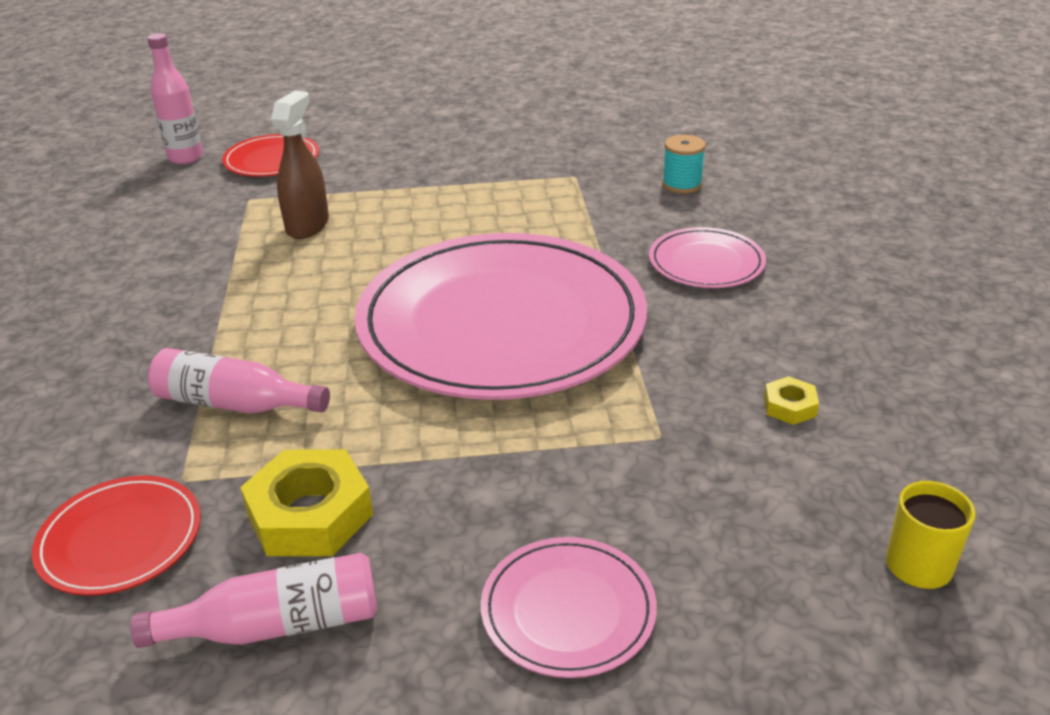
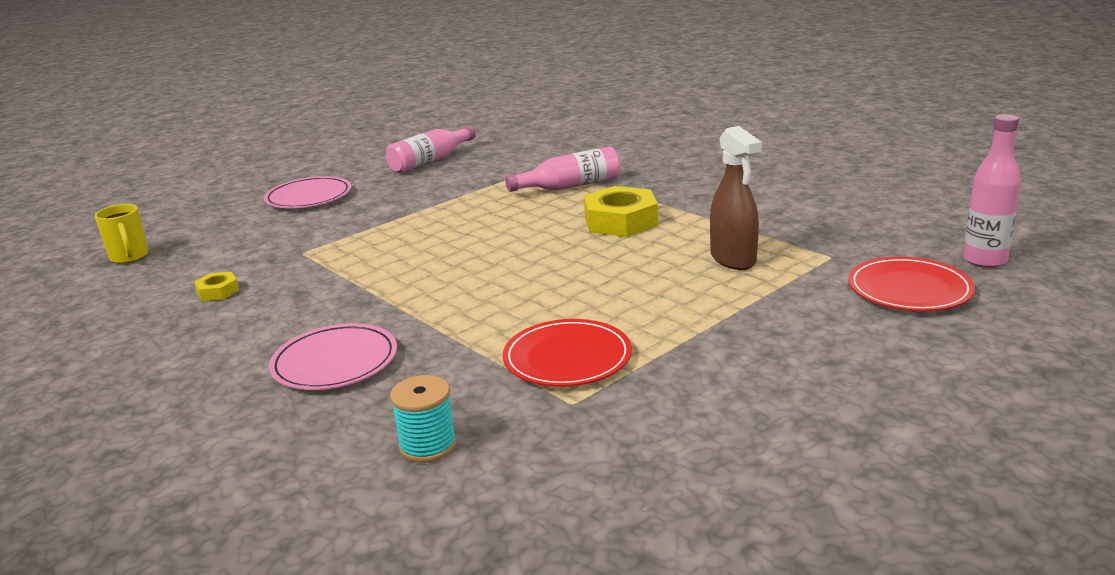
camera: 145 degrees right, 10 degrees down
(120, 539) = (534, 152): red plate -> red plate (567, 358)
(310, 515) = (463, 178): yellow nut -> yellow nut (620, 221)
(501, 323) = (469, 263): pink plate -> none

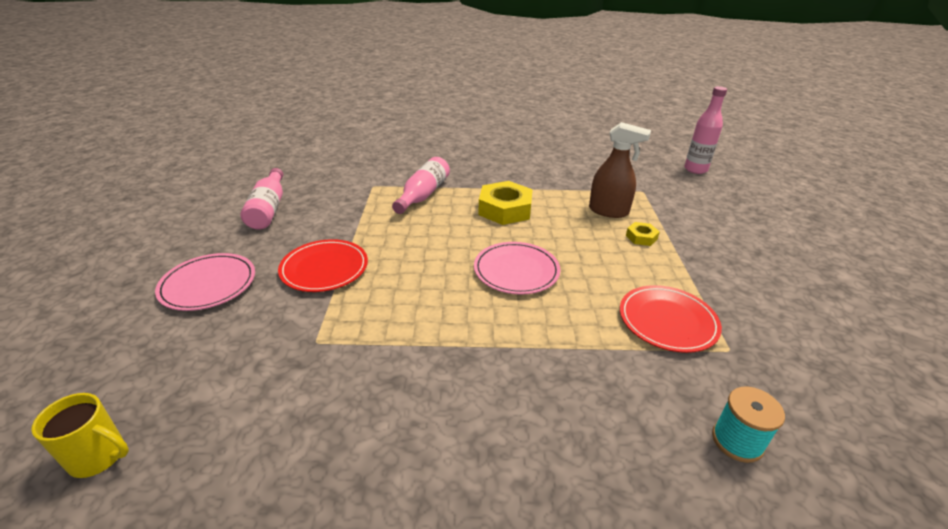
camera: 50 degrees left, 10 degrees up
(218, 291) = (308, 429): yellow nut -> yellow nut (641, 237)
(335, 362) = (552, 423): pink plate -> pink plate (516, 271)
(909, 289) = (703, 197): red plate -> red plate (324, 268)

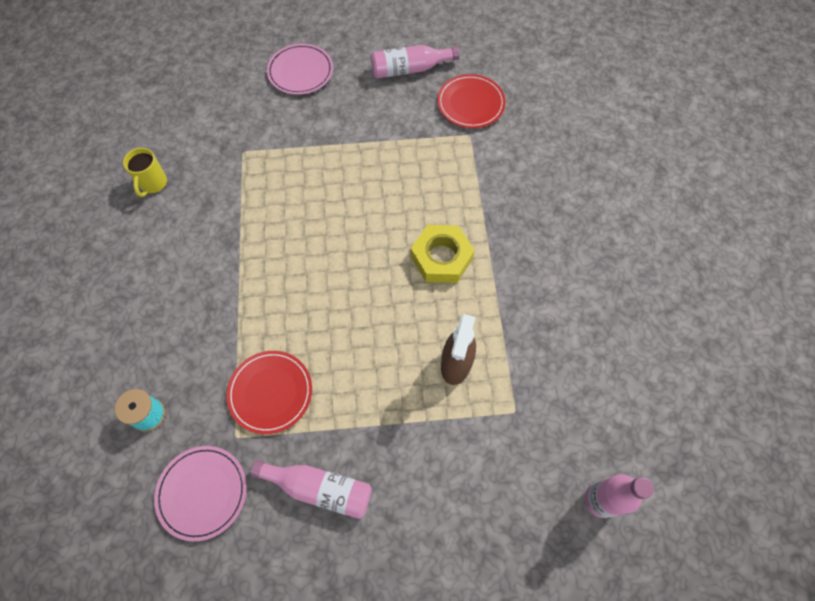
camera: 85 degrees right, 30 degrees up
(99, 457) = (159, 85): yellow mug -> yellow mug (153, 183)
(324, 268) = (325, 133): red plate -> red plate (470, 103)
(423, 195) = (459, 181): pink bottle -> pink bottle (319, 488)
(516, 271) = (334, 272): pink plate -> pink plate (202, 492)
(641, 237) = (404, 392): yellow nut -> none

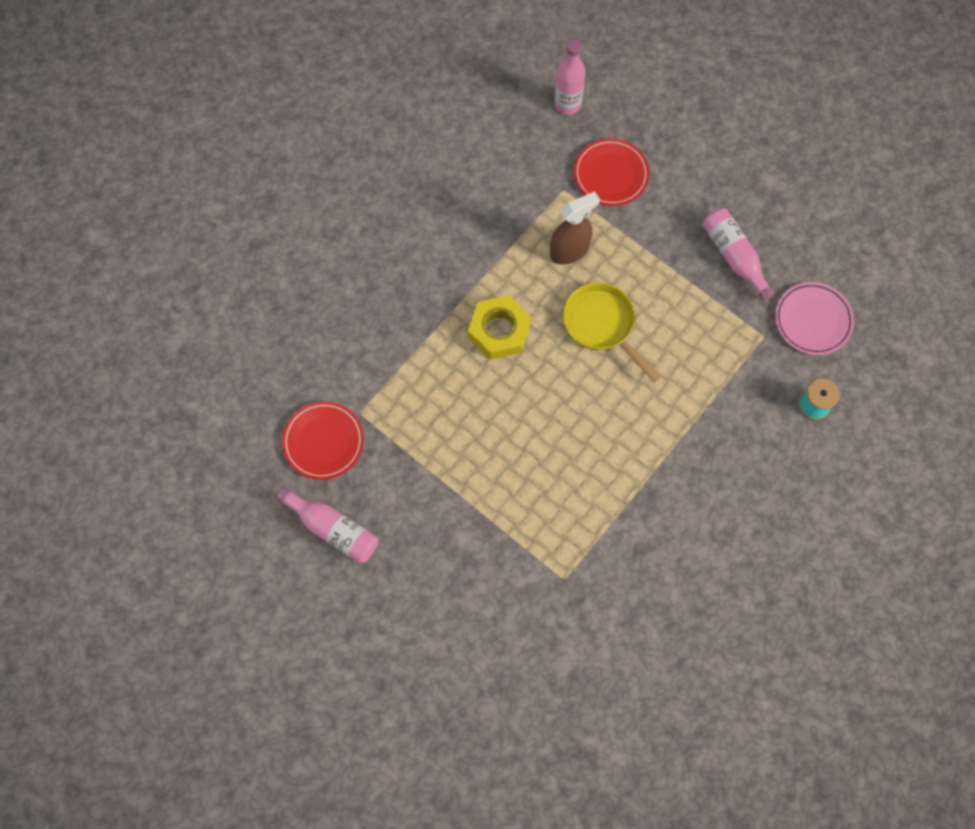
camera: 135 degrees left, 5 degrees up
(153, 183) = (669, 616): yellow mug -> none
(270, 392) = (715, 345): red plate -> red plate (611, 174)
(300, 71) = (432, 625): pink plate -> none
(373, 328) = (602, 325): none -> yellow pan

